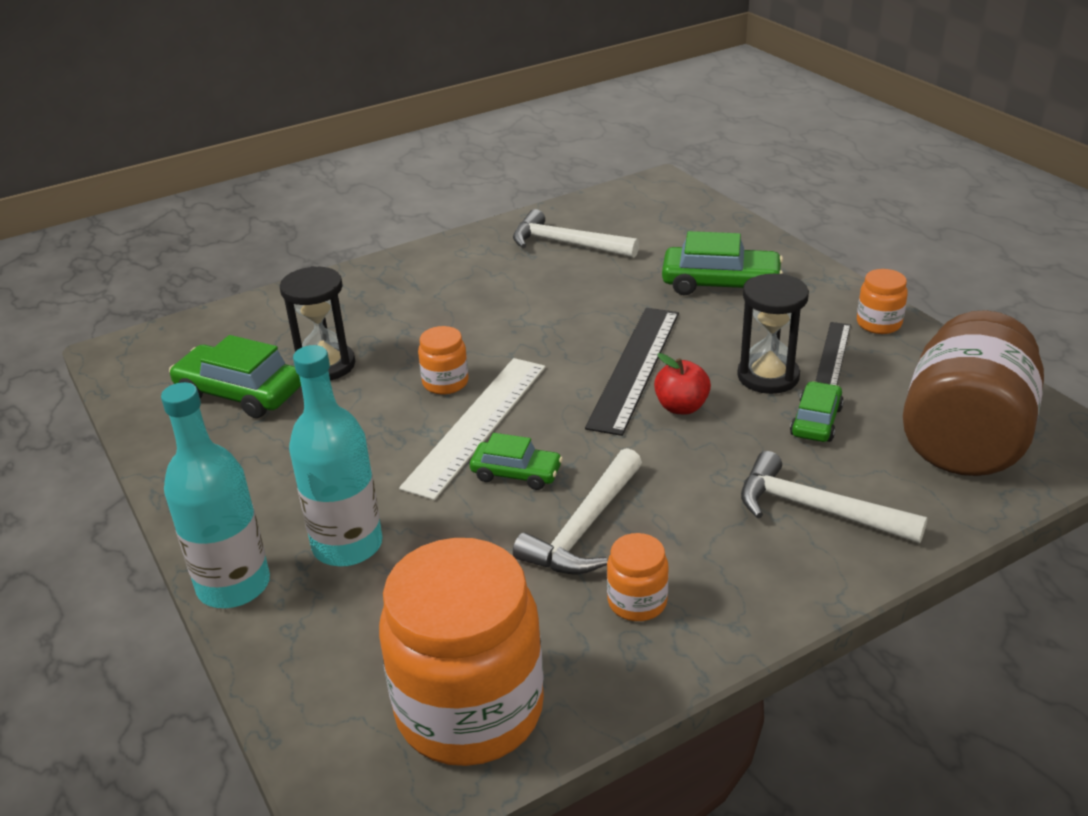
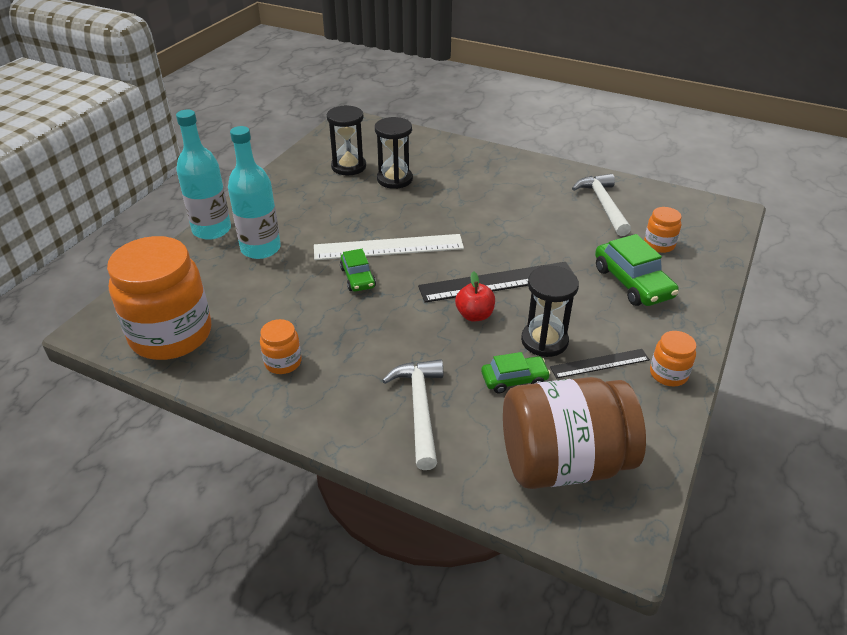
camera: 55 degrees right, 5 degrees up
(240, 393) = (348, 167): green car -> black hourglass
(445, 382) = (416, 221): orange jar -> orange jar (659, 244)
(584, 528) = (330, 320): white hammer -> none

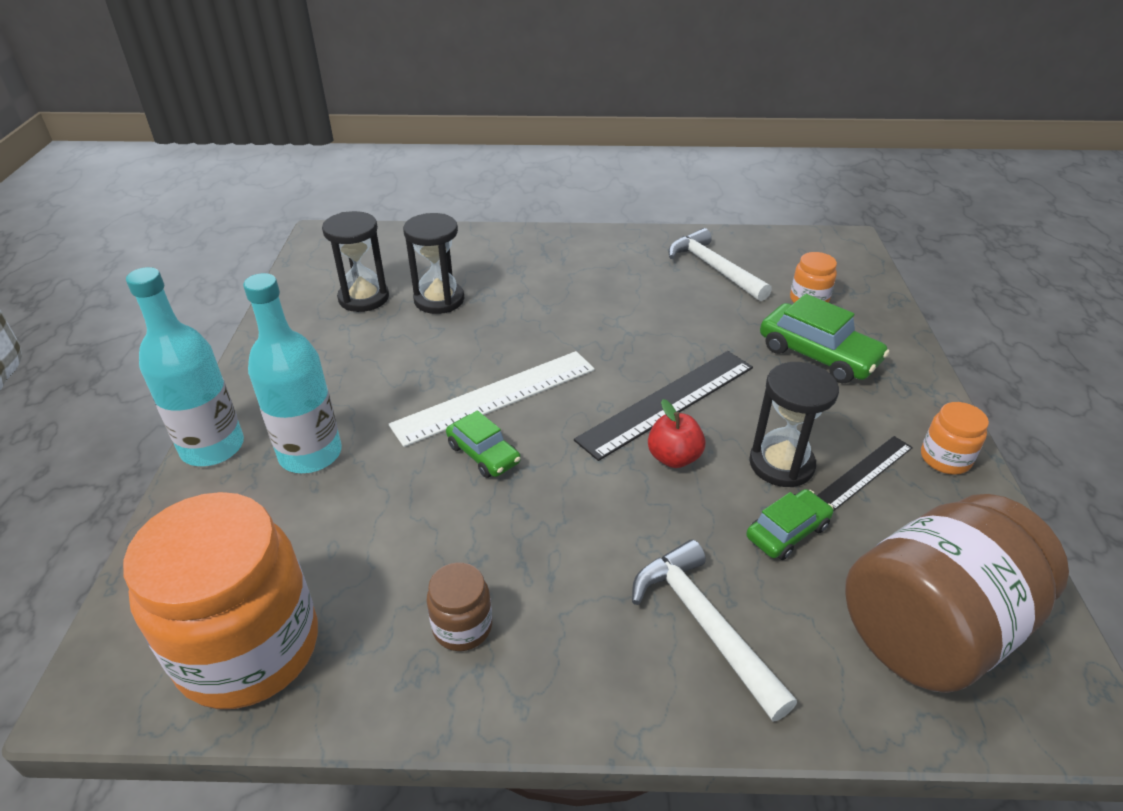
camera: 25 degrees left, 0 degrees up
(283, 362) = (462, 627): orange jar -> brown jar

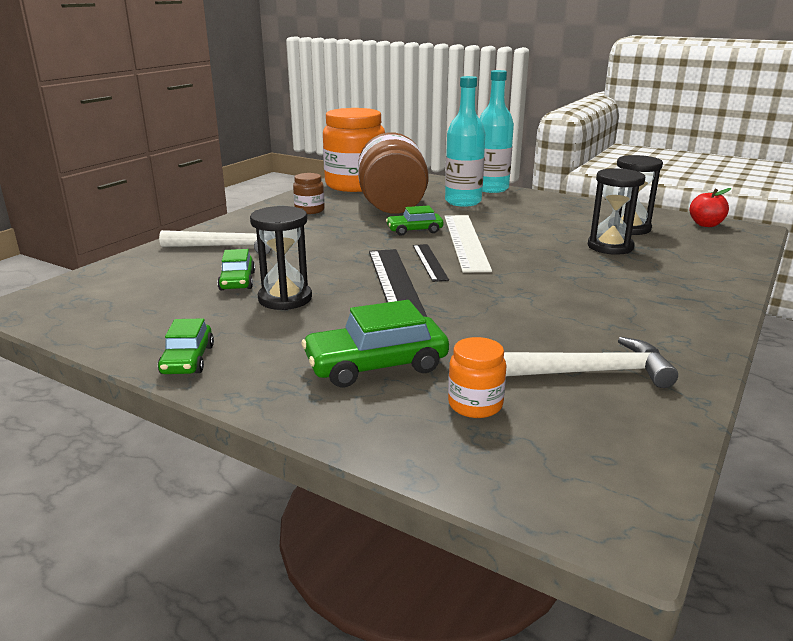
camera: 120 degrees right, 15 degrees down
(674, 457) = (341, 271): red apple -> red apple (706, 224)
(865, 472) = (232, 322): black ruler -> black ruler (429, 262)
(931, 628) = (121, 291): brown jar -> brown jar (392, 206)
(945, 459) = (188, 360): orange jar -> green car

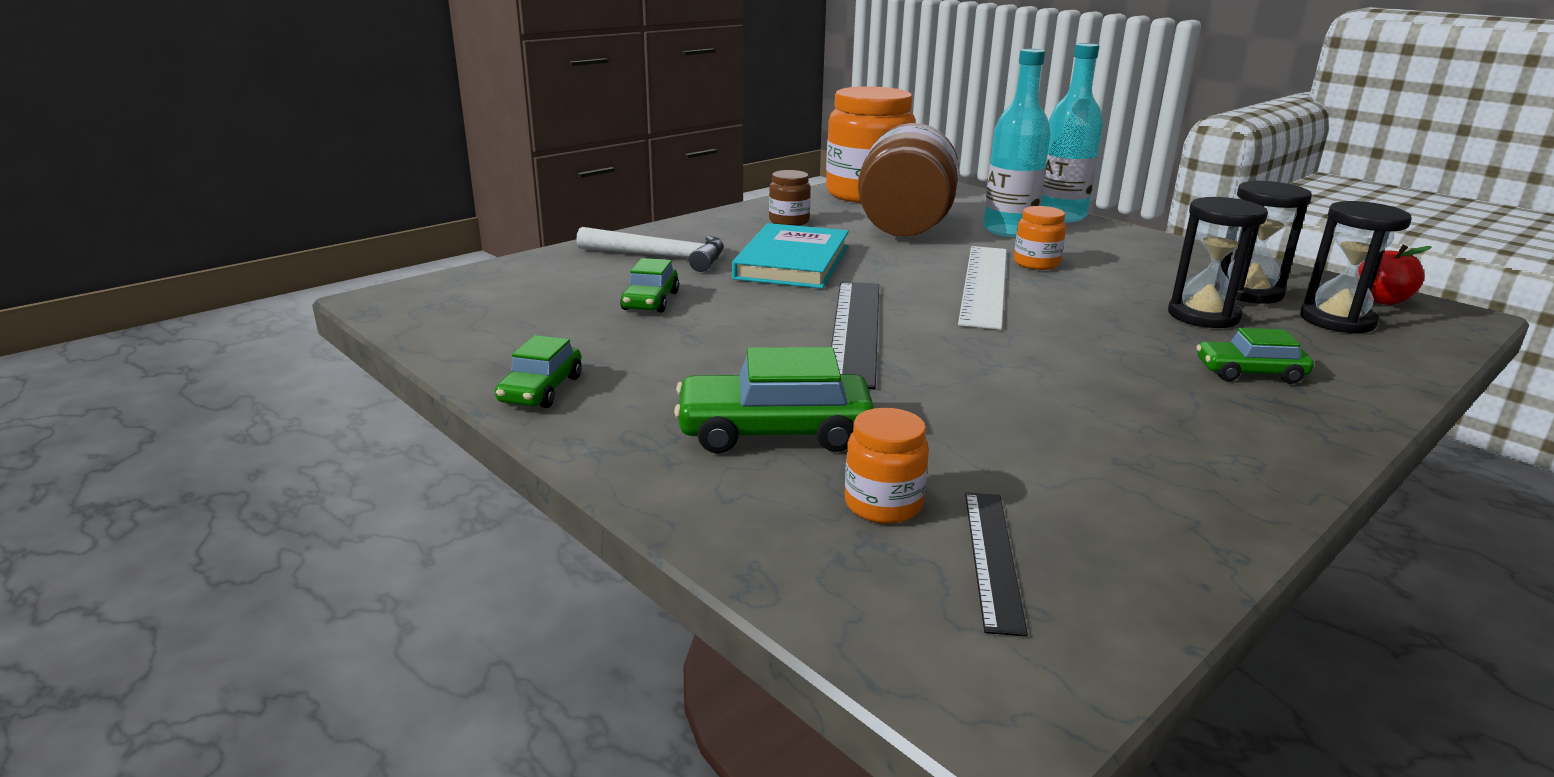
camera: 15 degrees right, 0 degrees up
(285, 299) = (699, 330): black hourglass -> black hourglass (1337, 320)
(327, 240) = (792, 262): none -> turquoise book
(414, 230) = (919, 262): green car -> green car (1250, 373)
(429, 262) = (918, 306): black ruler -> black ruler (992, 557)
(491, 223) = (1036, 263): none -> orange jar
(593, 372) = (1082, 487): white hammer -> none

